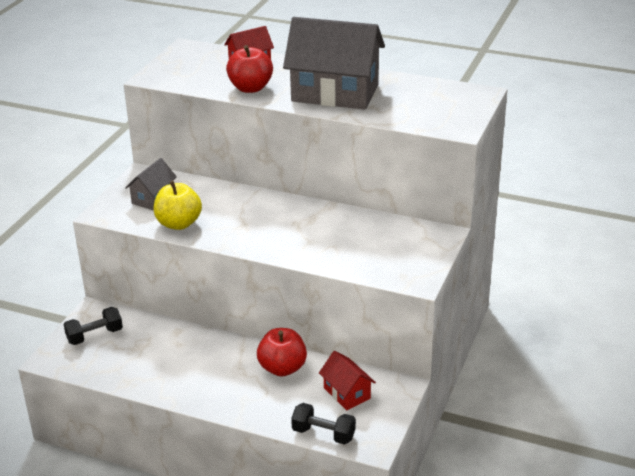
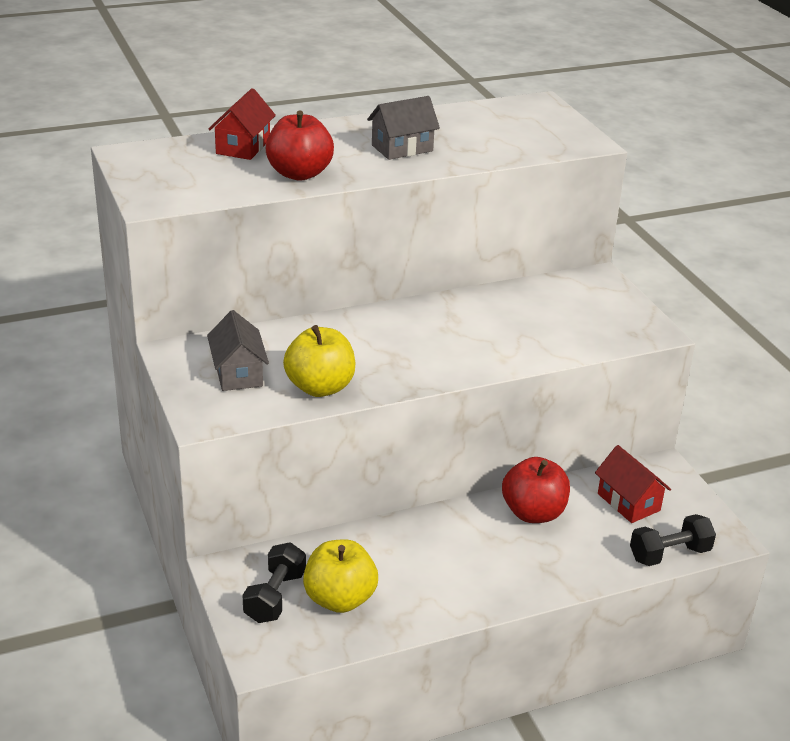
camera: 45 degrees left, 0 degrees up
(121, 354) = (340, 599): none -> yellow apple
(335, 93) = (402, 148): grey house -> grey house, size x0.48
(347, 393) = (628, 502): red house -> red house turned 45 degrees clockwise

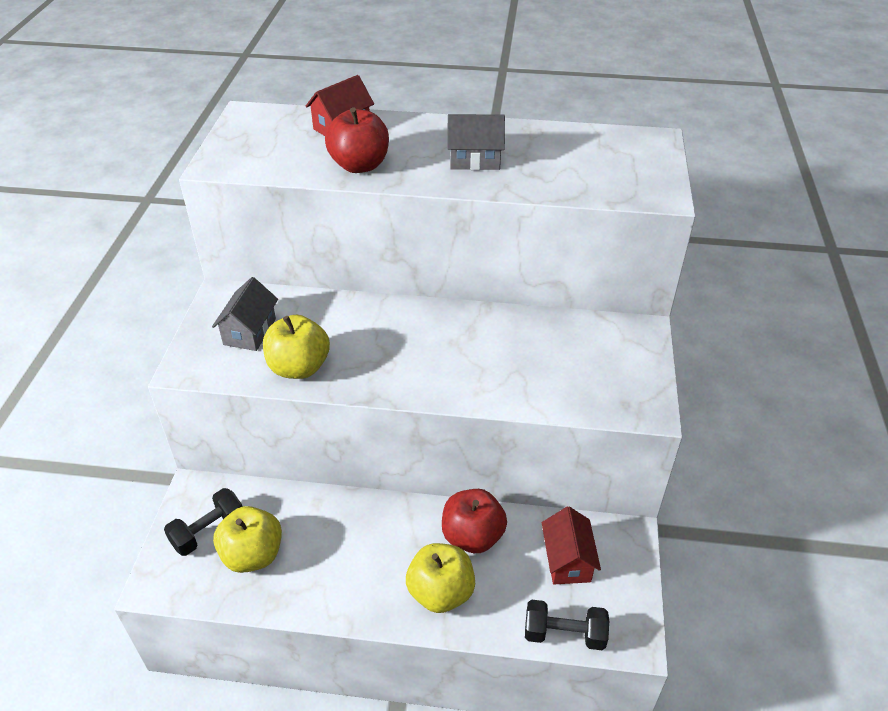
camera: 30 degrees right, 10 degrees up
(542, 563) = (441, 592): none -> yellow apple

